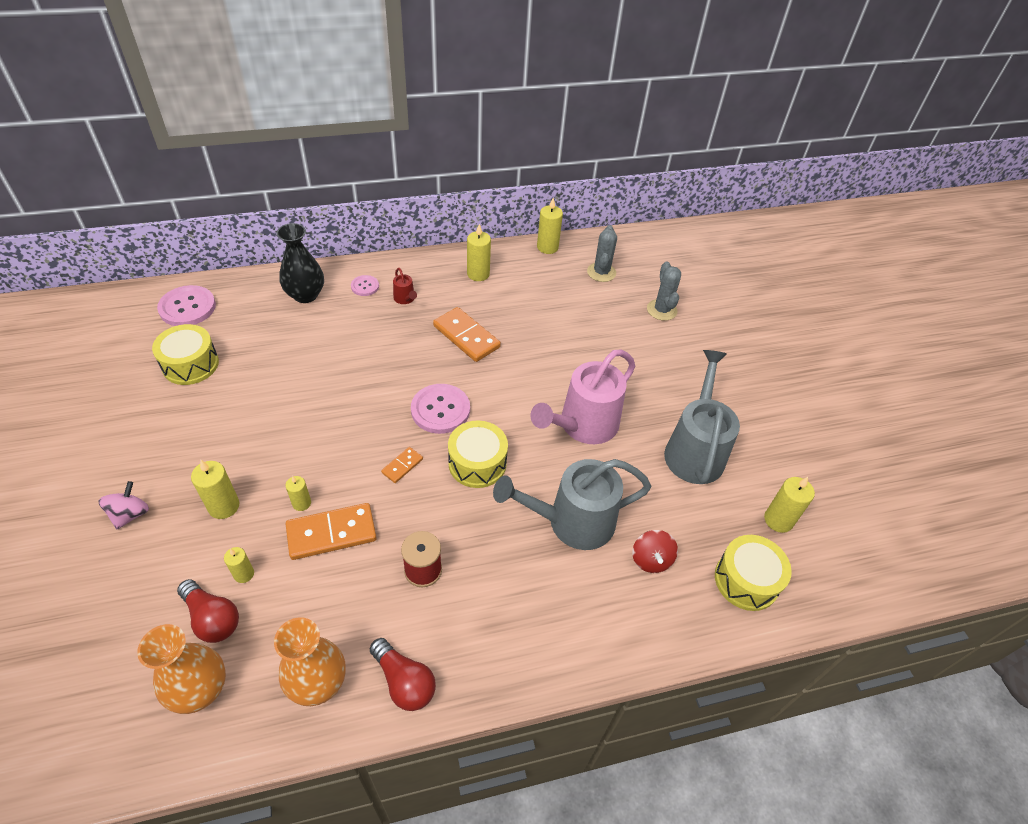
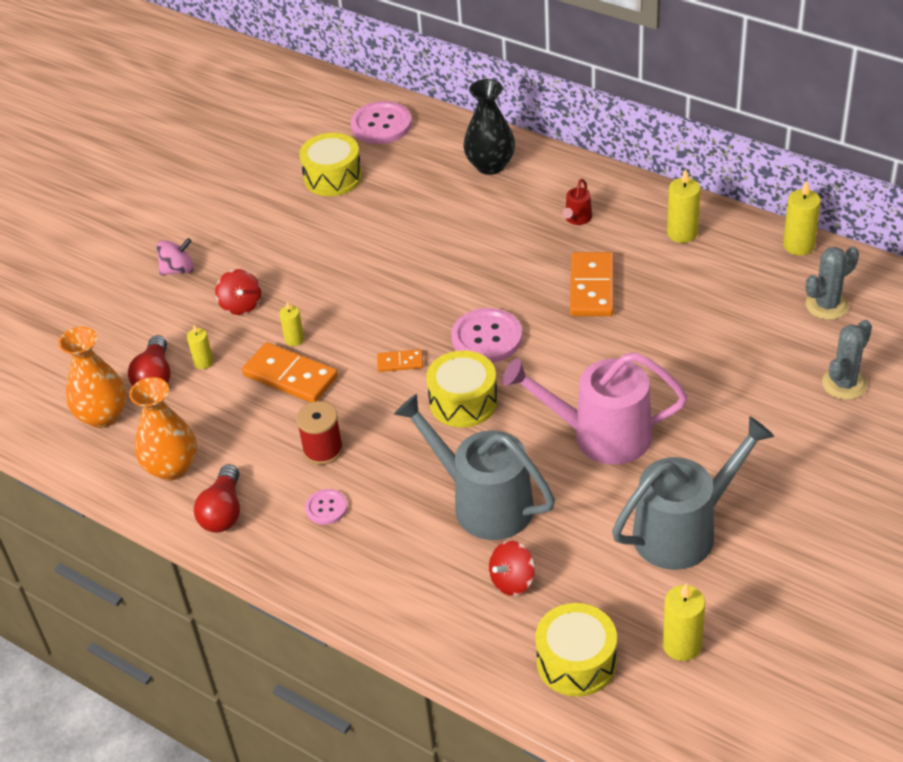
camera: 55 degrees right, 5 degrees down
(224, 506) = (241, 305): yellow candle -> red spinning top
(365, 286) = (553, 186): pink button -> pink button (326, 508)

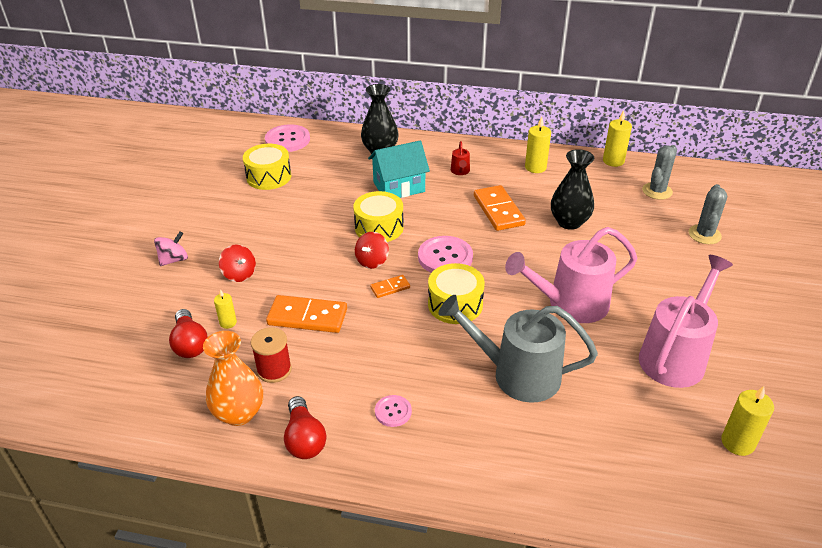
camera: 25 degrees left, 5 degrees down
(103, 416) = (155, 385): orange vase -> none
(294, 339) = (296, 289): yellow candle -> none
(323, 450) = (364, 366): red spool -> red spool (274, 370)
(485, 226) = (399, 187): none -> turquoise house
(512, 581) = (578, 429): red spinning top -> red spinning top (372, 261)
(576, 662) = (671, 481): yellow drum -> yellow drum (379, 227)
(673, 325) = (569, 222): none -> black vase
(684, 530) = (676, 356): grey watering can -> pink watering can

